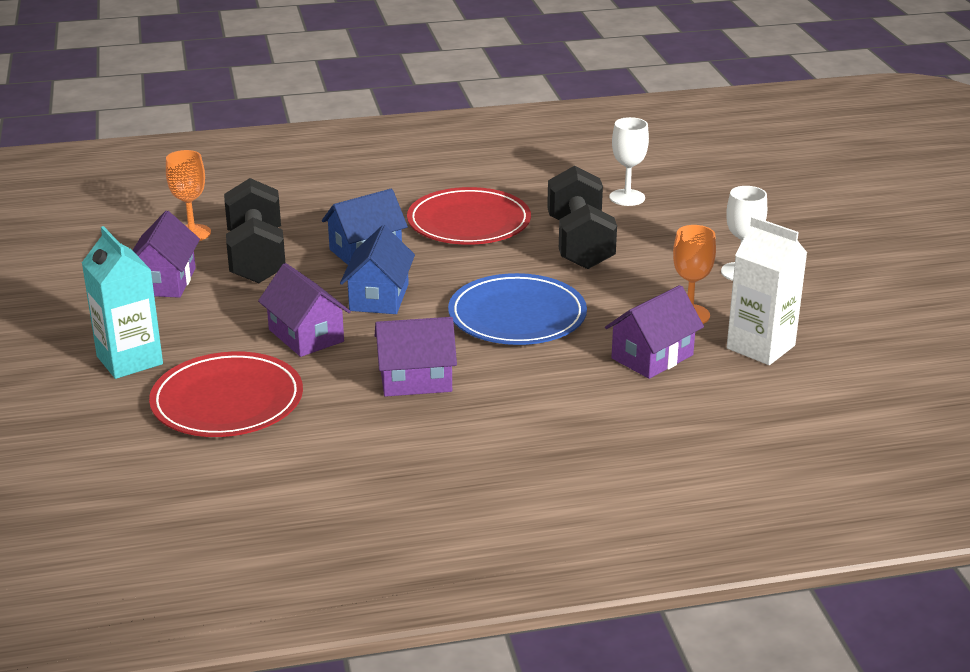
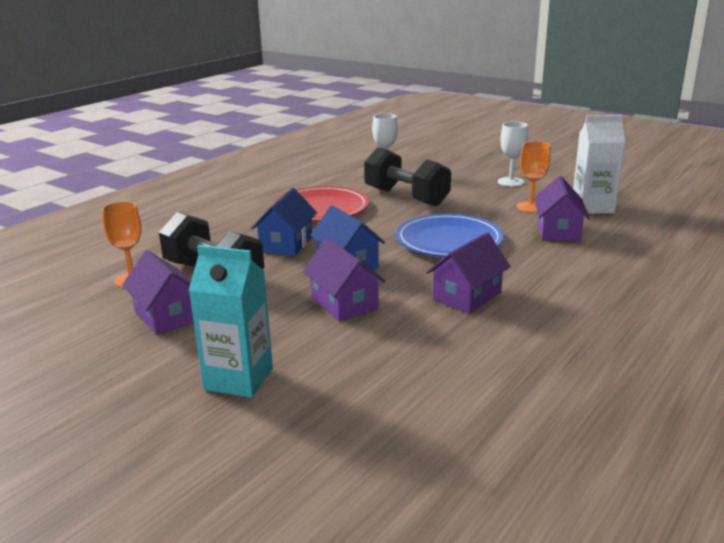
camera: 40 degrees left, 5 degrees down
(227, 401) = (372, 368): red plate -> none
(306, 335) = (344, 303): purple house -> purple house turned 45 degrees clockwise

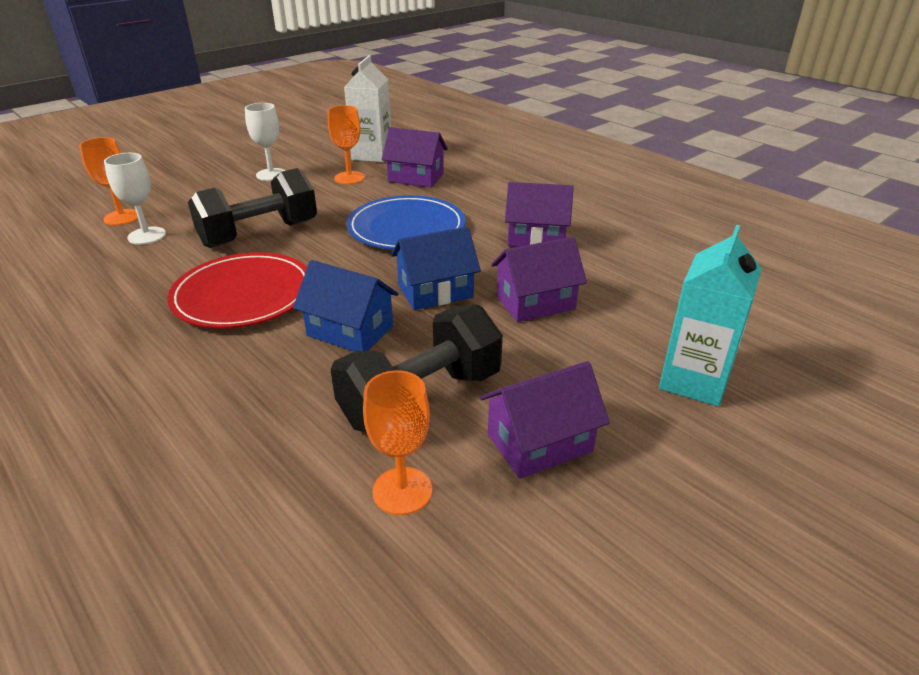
camera: 80 degrees left, 10 degrees up
(406, 160) = (122, 217): none -> orange goblet
(467, 296) = (536, 238): purple house -> purple house turned 45 degrees counterclockwise

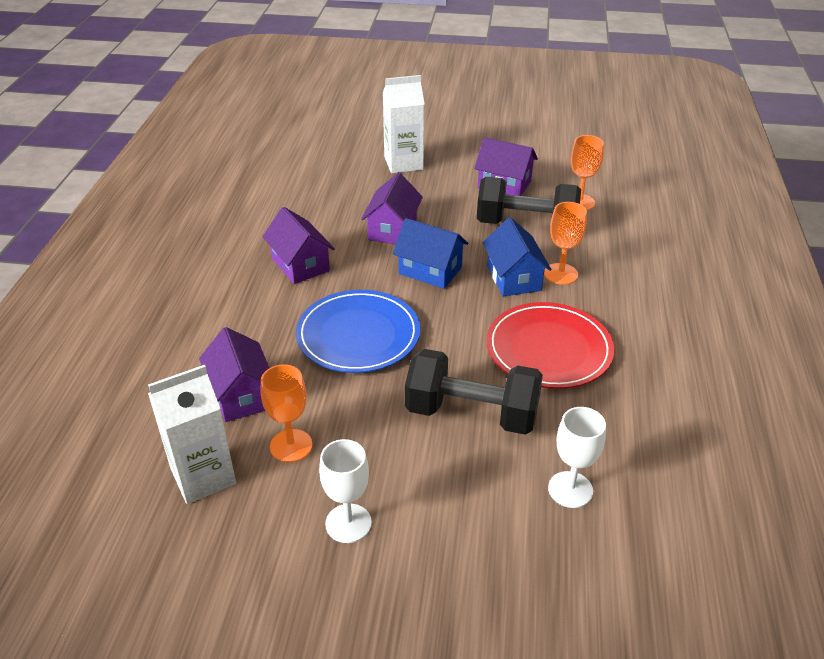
camera: 130 degrees left, 5 degrees up
(122, 217) = (575, 553): orange goblet -> orange goblet (561, 274)
(535, 302) = (392, 229): purple house -> purple house turned 75 degrees clockwise
(694, 381) = (403, 163): turquoise carton -> white carton

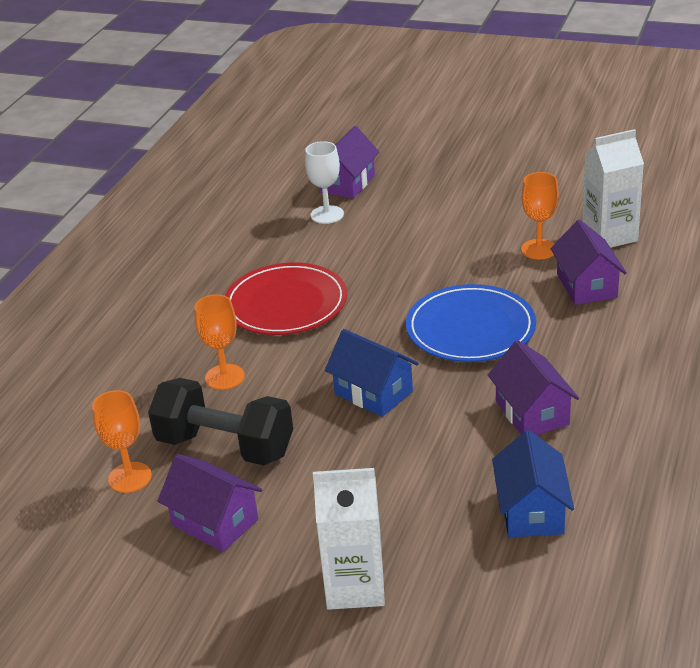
camera: 165 degrees left, 5 degrees down
(348, 523) = (495, 206): white goblet -> none
(392, 229) = (405, 455): purple house -> purple house (347, 184)
(471, 413) = (381, 261): black dumbbell -> none
(513, 278) = (280, 376): blue house -> blue house (531, 511)

